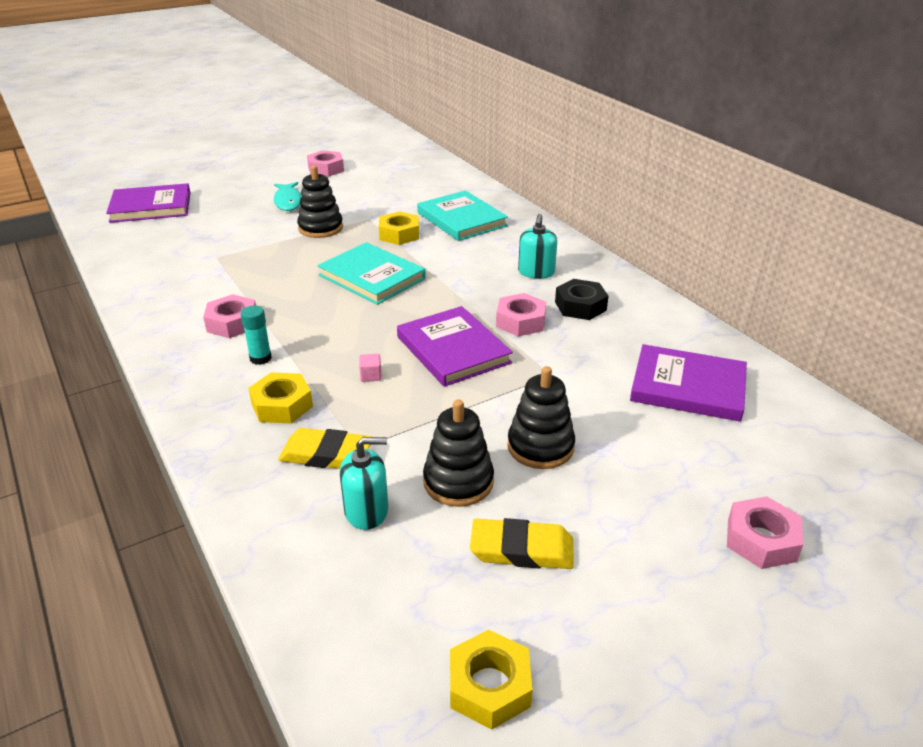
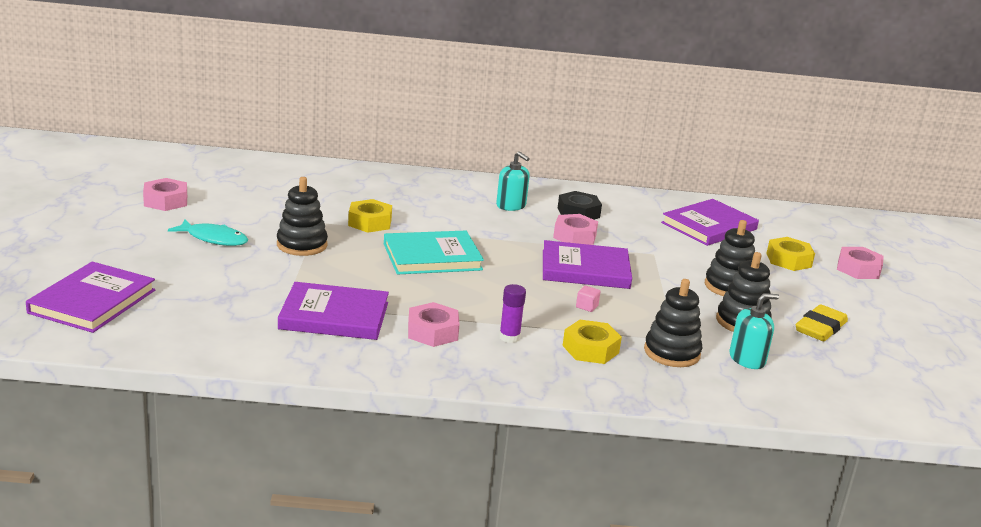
camera: 60 degrees left, 10 degrees down
(216, 279) = (334, 316): none -> purple book
(260, 358) = (509, 337): turquoise glue stick -> purple glue stick
(326, 454) = (672, 352): yellow eraser -> black stacking toy
(366, 511) = (747, 359): turquoise soap dispenser -> turquoise soap dispenser turned 45 degrees clockwise
(461, 219) = (381, 194): turquoise book -> none
(489, 686) = (919, 374): yellow nut -> yellow nut (788, 260)

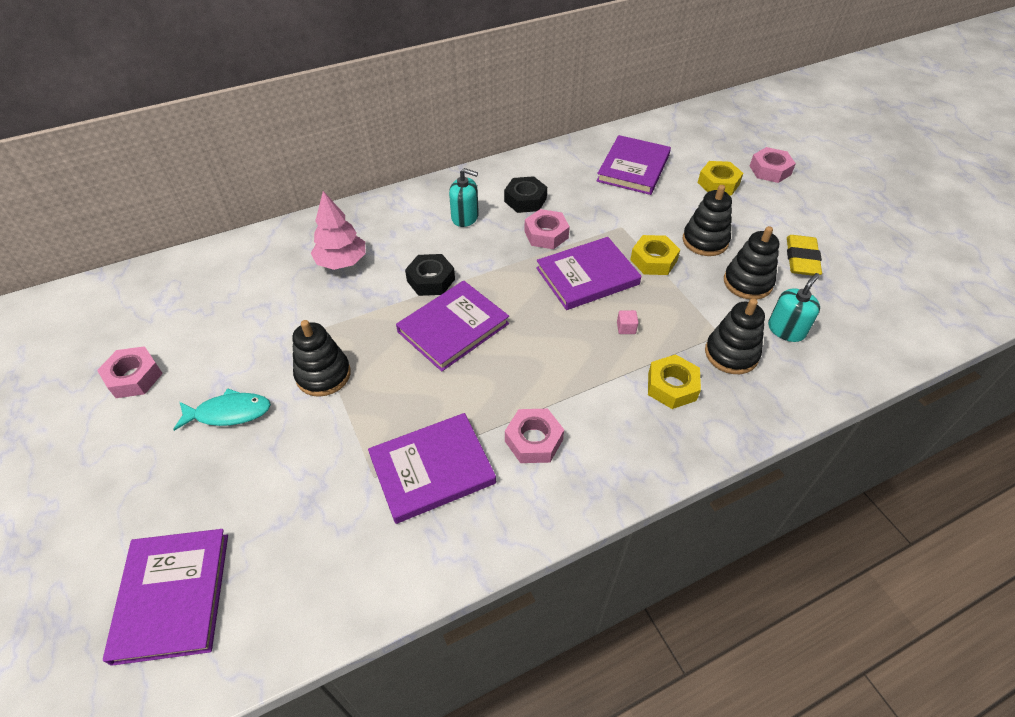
camera: 25 degrees left, 25 degrees up
(370, 222) = (362, 305): yellow nut -> yellow nut (653, 260)
(378, 196) = (342, 262): none -> pink tree
(432, 257) = (453, 328): turquoise book -> purple book
(442, 228) = (431, 280): none -> black nut
(509, 337) = (600, 409): purple glue stick -> none

